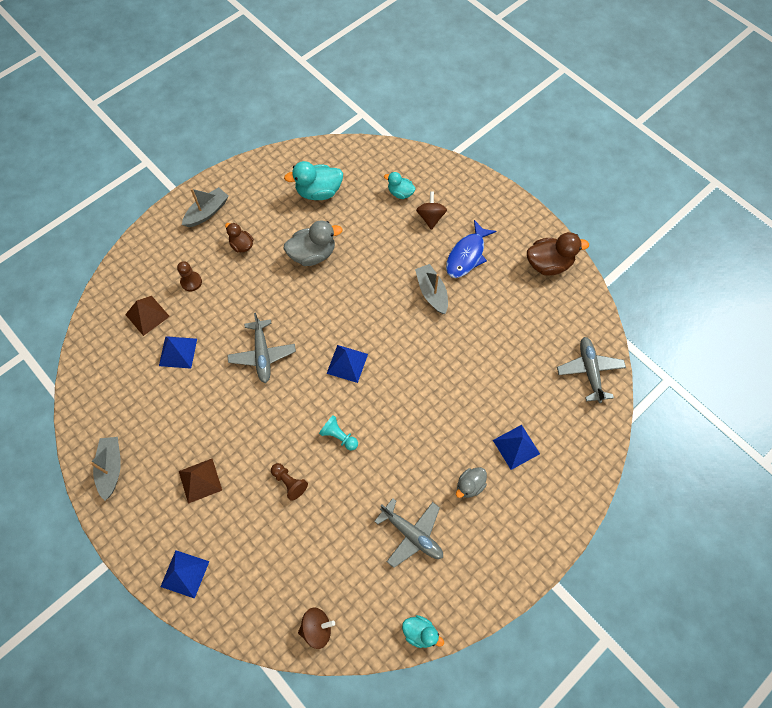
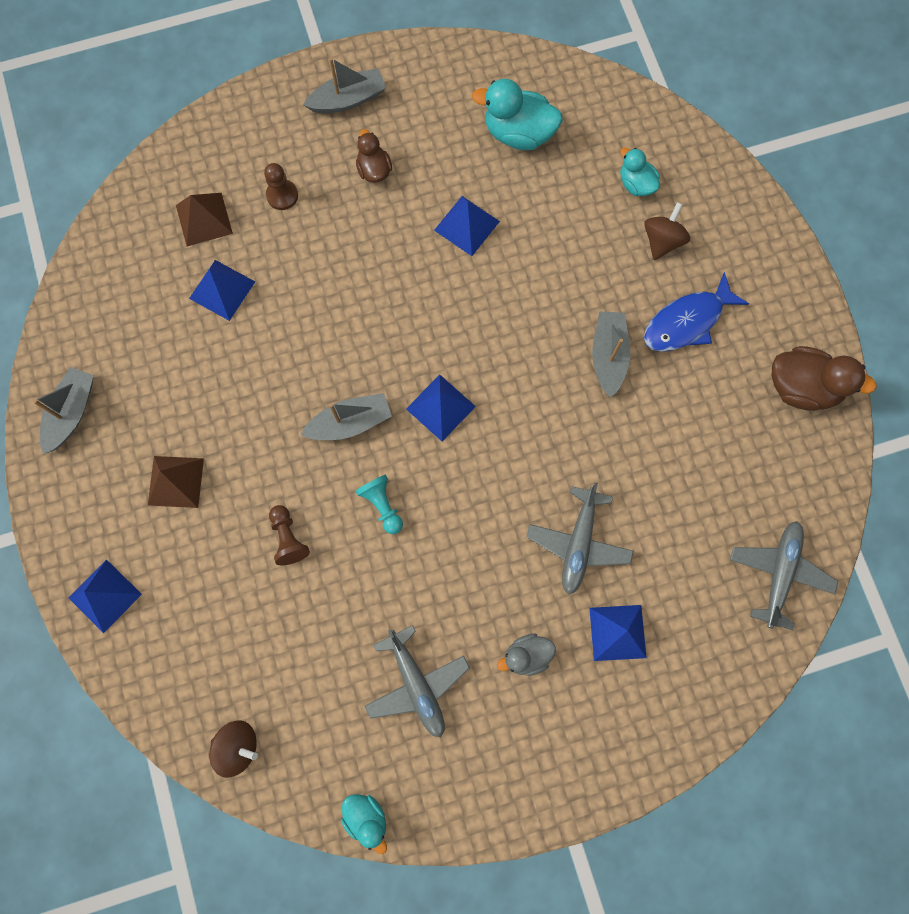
camera: 25 degrees right, 10 degrees up
(262, 354) = (332, 343): grey plane -> grey plane (578, 543)
(295, 396) = (350, 422): none -> grey boat
(313, 254) = (466, 225): grey duck -> blue pyramid

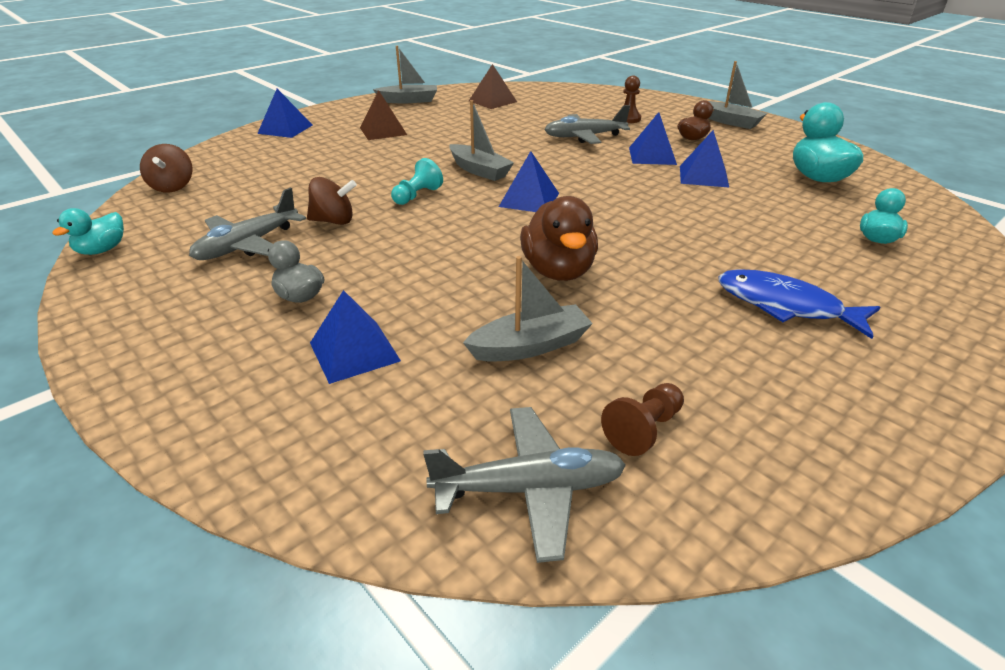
camera: 65 degrees right, 40 degrees down
(204, 219) = (579, 104): brown pyramid -> brown pyramid (492, 101)
(222, 290) = (536, 117): blue pyramid -> blue pyramid (652, 156)
(288, 538) = (363, 169): brown pawn -> brown pawn (643, 429)
(578, 543) = (451, 298): grey plane -> grey plane (584, 137)
(608, 356) = (678, 266): grey boat -> grey boat (530, 346)
(662, 241) = (847, 267): brown spinning top -> brown spinning top (334, 221)
(802, 387) = (837, 429): brown duck -> brown duck (558, 271)

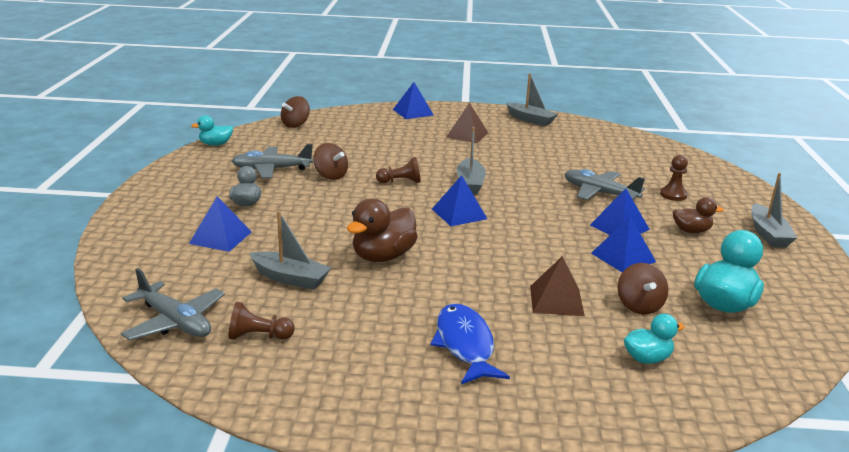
camera: 45 degrees right, 10 degrees down
(417, 196) = (400, 182): turquoise pawn -> brown pawn
(492, 101) = (592, 141): brown pyramid -> brown pyramid (556, 300)
(790, 205) = (639, 306): none -> brown spinning top

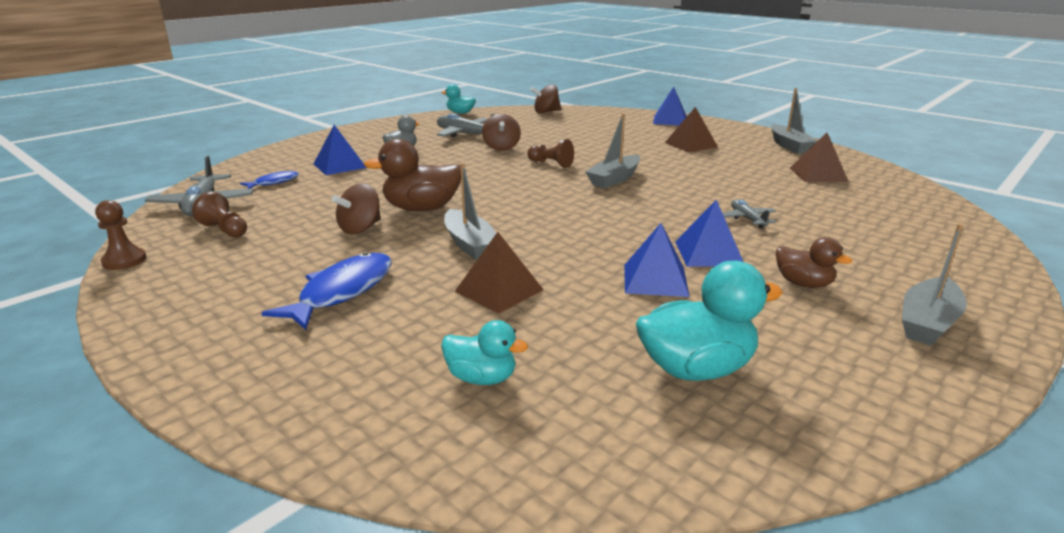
camera: 40 degrees right, 0 degrees up
(194, 276) = (274, 182): none -> blue fish
(290, 278) = (325, 202): grey boat -> grey boat (470, 244)
(459, 214) = (554, 197): blue pyramid -> none
(583, 142) = (818, 174): none -> brown pyramid
(599, 193) = (747, 219): grey plane -> grey plane, size x0.57
(639, 306) = (578, 328): brown spinning top -> brown spinning top (360, 229)
(673, 195) = (849, 244): brown pawn -> brown pawn (124, 261)

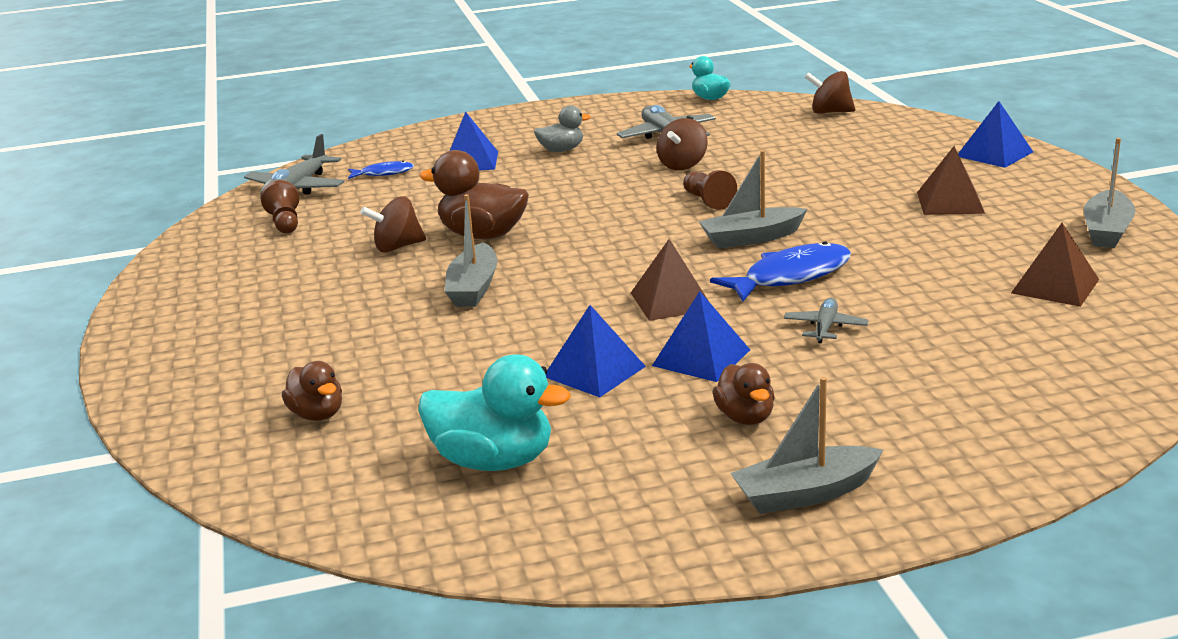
camera: 35 degrees right, 0 degrees up
(124, 261) = (183, 239): brown pawn -> none
(342, 292) = (307, 310): blue fish -> blue fish (791, 276)
(482, 378) = (317, 414): turquoise duck -> brown duck
(499, 290) = (434, 343): brown pyramid -> brown pyramid (671, 301)

